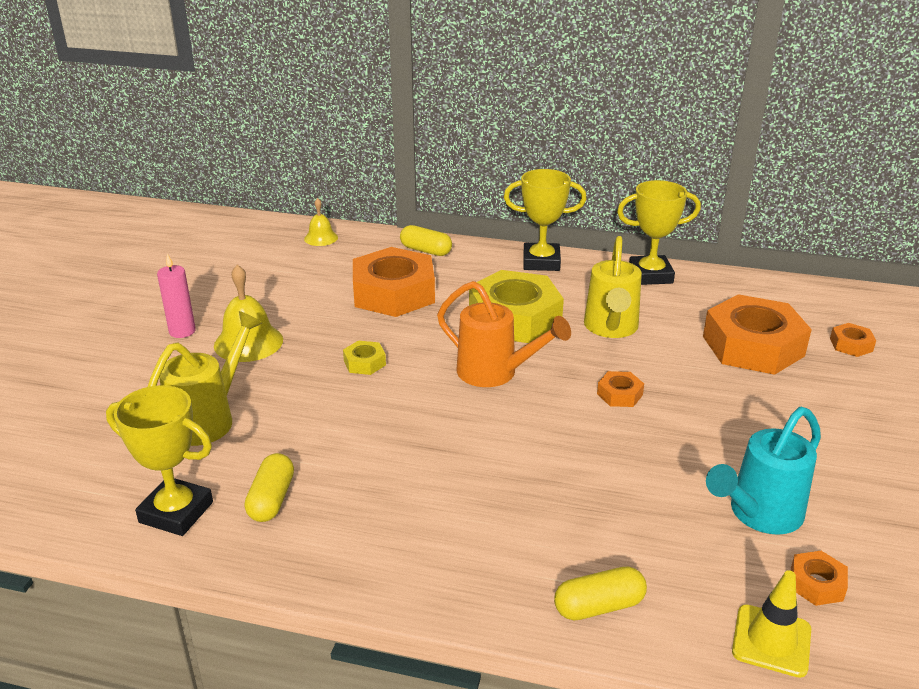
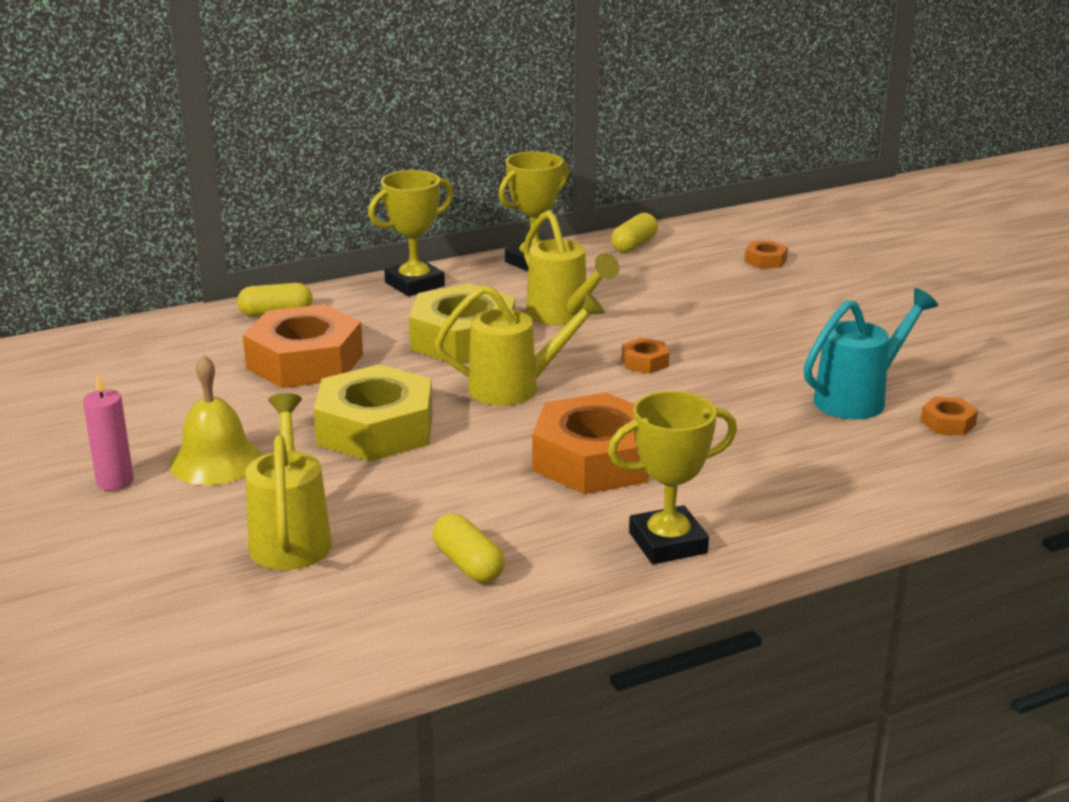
camera: 40 degrees left, 5 degrees down
(176, 512) = (392, 616): yellow trophy -> yellow trophy (668, 543)
(321, 238) = (129, 341): yellow bell -> none
(364, 363) = (375, 428): yellow nut -> yellow nut, size x2.35
(495, 373) = (515, 388): orange watering can -> yellow watering can
(599, 606) = (836, 504): yellow capsule -> yellow capsule (634, 245)
(753, 346) = (696, 288): orange nut -> orange nut (594, 460)
(759, 514) = (858, 399): turquoise watering can -> turquoise watering can turned 135 degrees counterclockwise
(771, 641) = (966, 468): yellow traffic cone -> none

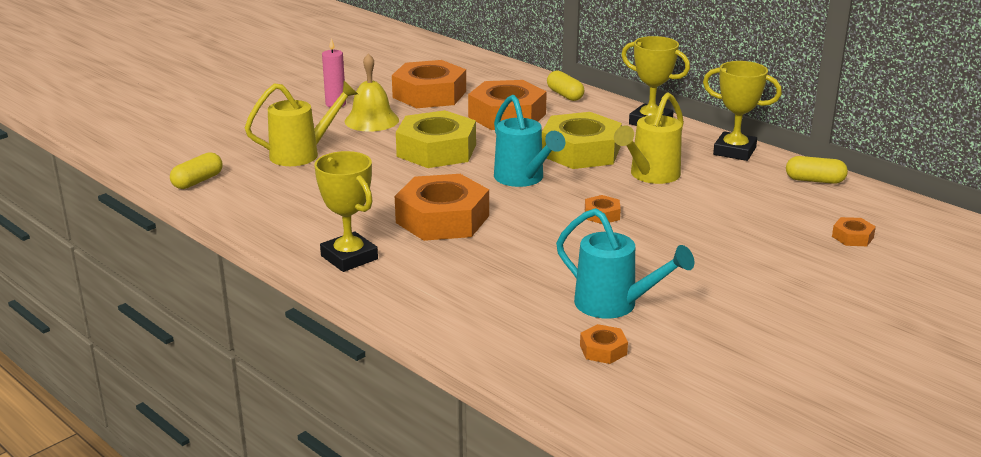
camera: 70 degrees right, 0 degrees up
(165, 401) = (429, 94): none -> orange nut
(468, 564) = (296, 203): yellow capsule -> yellow capsule (197, 181)
(515, 388) = (523, 179): yellow watering can -> turquoise watering can

